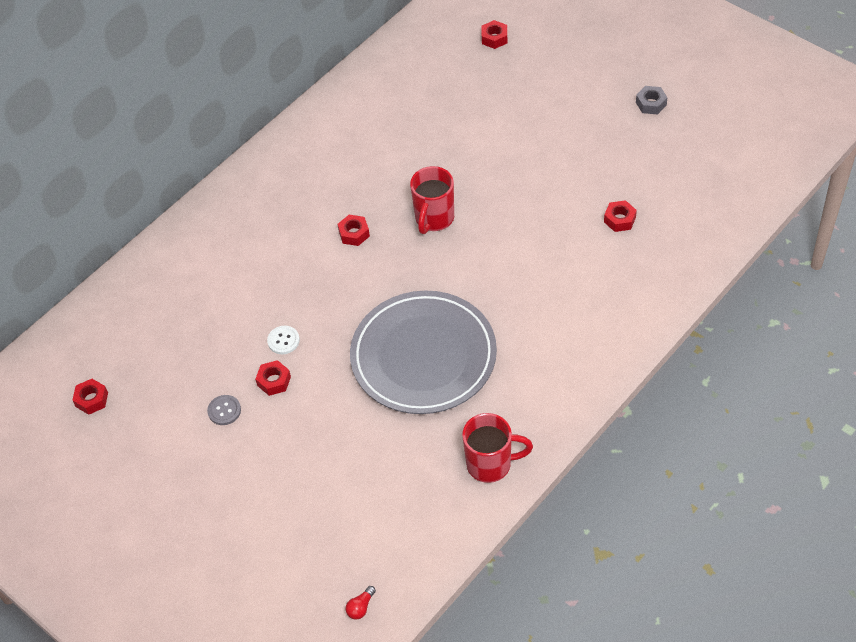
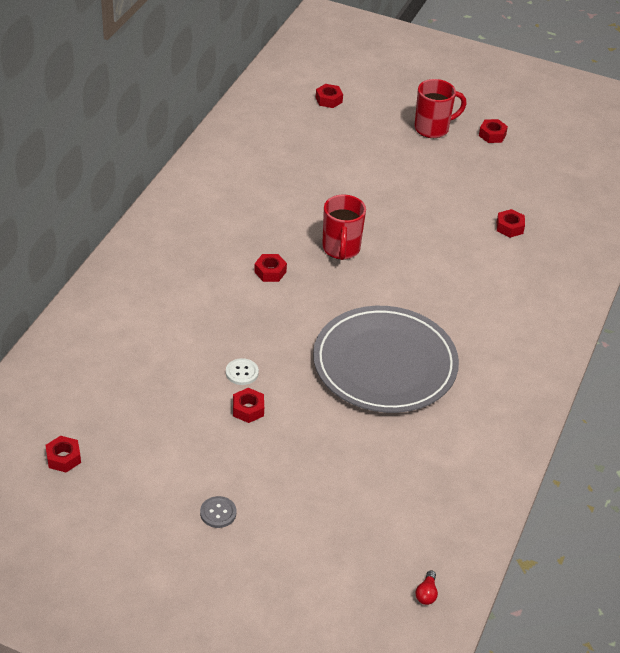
camera: 25 degrees left, 10 degrees down
(224, 411) = (209, 444): grey button -> grey button (218, 513)
(491, 464) = (491, 444): red mug -> red mug (433, 128)
(651, 104) = (492, 135): grey nut -> red nut

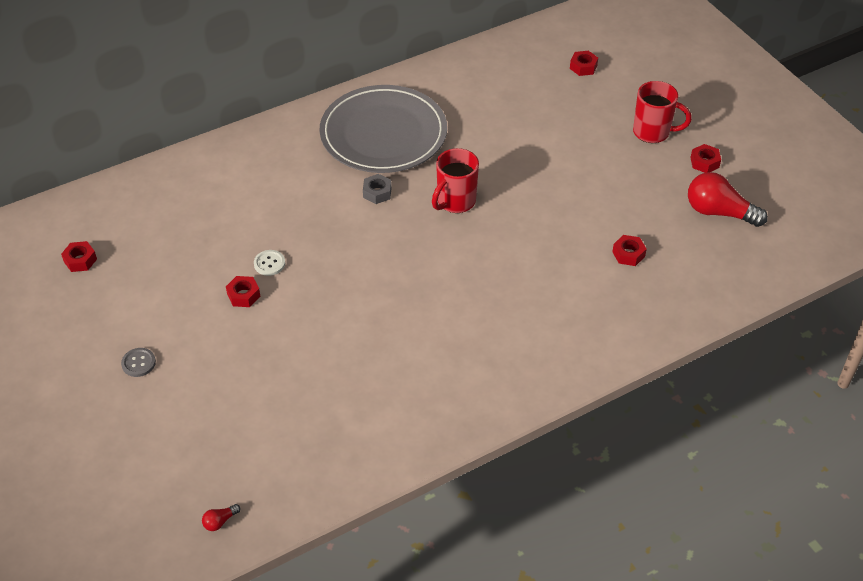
camera: 40 degrees right, 5 degrees up
(270, 272) = (377, 193): red nut -> grey nut
(385, 364) = (388, 317): grey plate -> grey plate (383, 134)
(539, 167) = (719, 212): none -> red light bulb

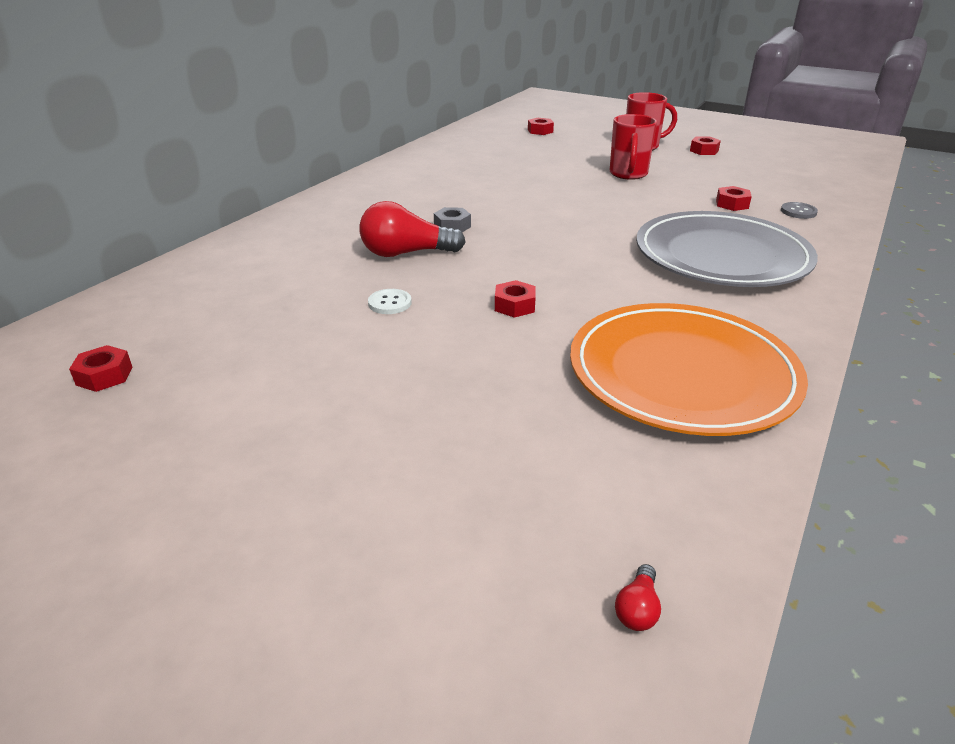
camera: 30 degrees left, 15 degrees down
(138, 363) = (292, 454): grey button -> grey button (798, 212)
(243, 295) = (385, 337): red nut -> red nut (514, 306)
(383, 134) = (412, 193): grey plate -> grey plate (721, 256)
(385, 406) = (682, 374): none -> orange plate
(455, 202) = (537, 213): red mug -> red mug (628, 174)
(719, 212) = (757, 169): red light bulb -> red light bulb (406, 253)

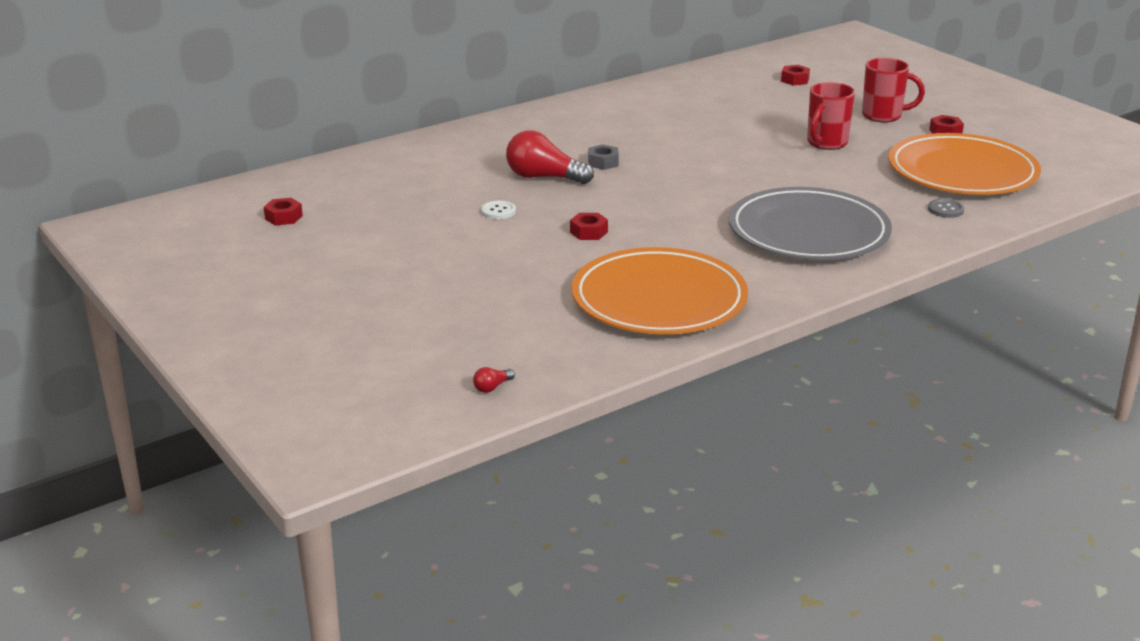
camera: 25 degrees right, 5 degrees down
(732, 204) = (889, 191): red nut -> none
(762, 178) = (962, 172): none -> orange plate

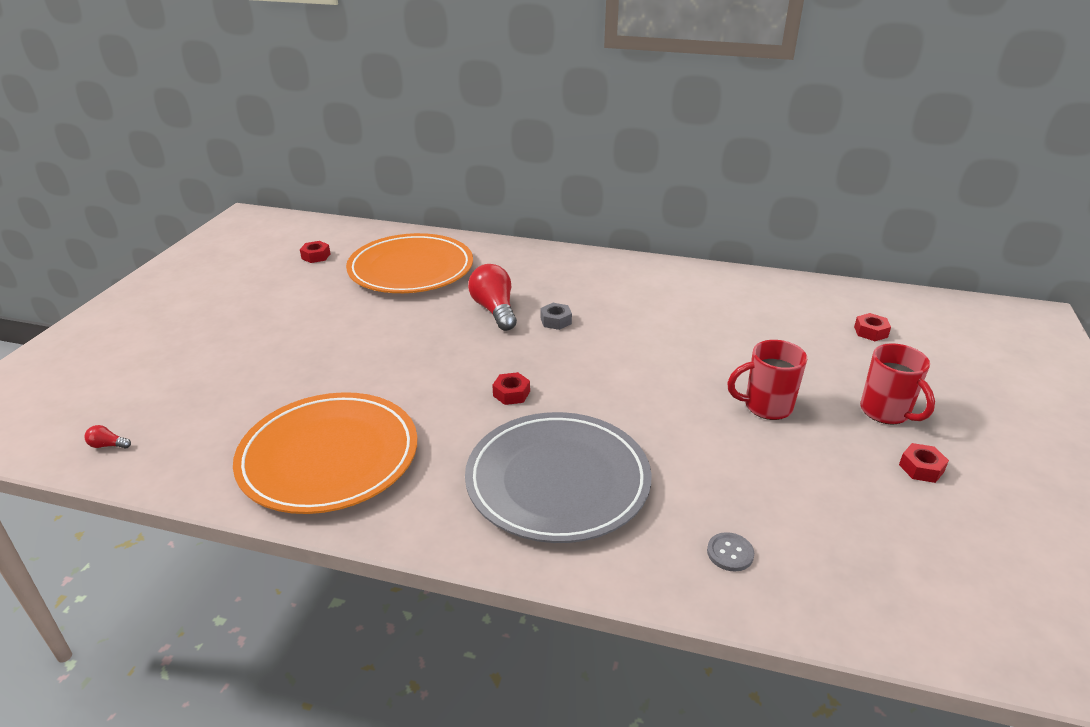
camera: 50 degrees right, 5 degrees up
(498, 211) = (412, 319): white button -> none
(588, 232) = (420, 369): red nut -> red nut (511, 394)
(962, 172) = (842, 524): orange plate -> orange plate (411, 269)

